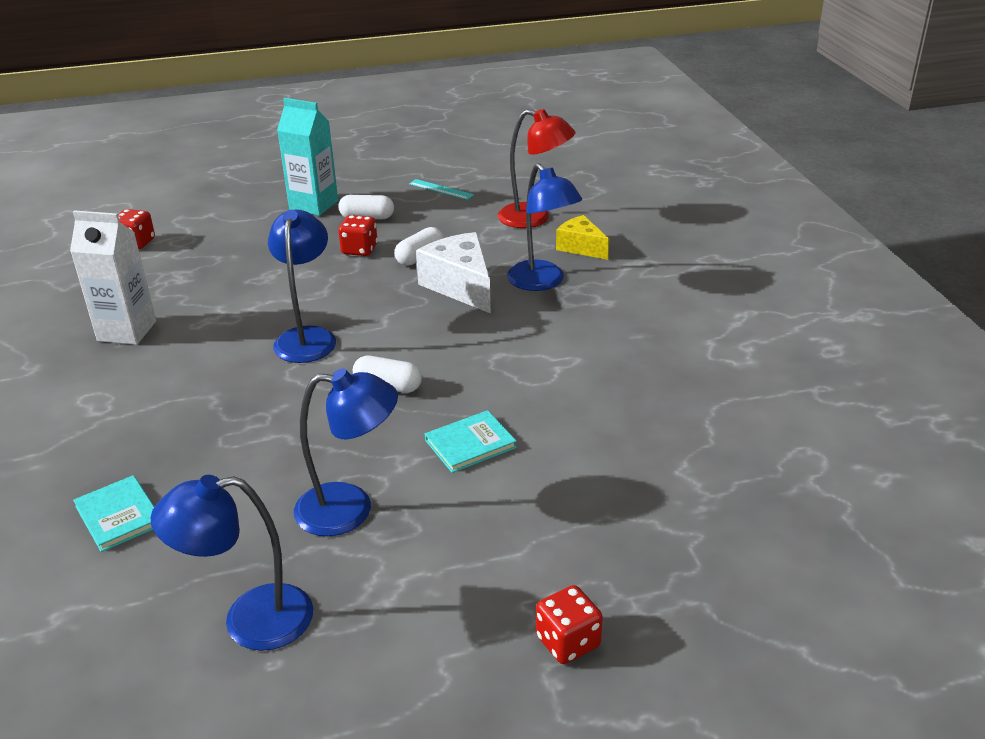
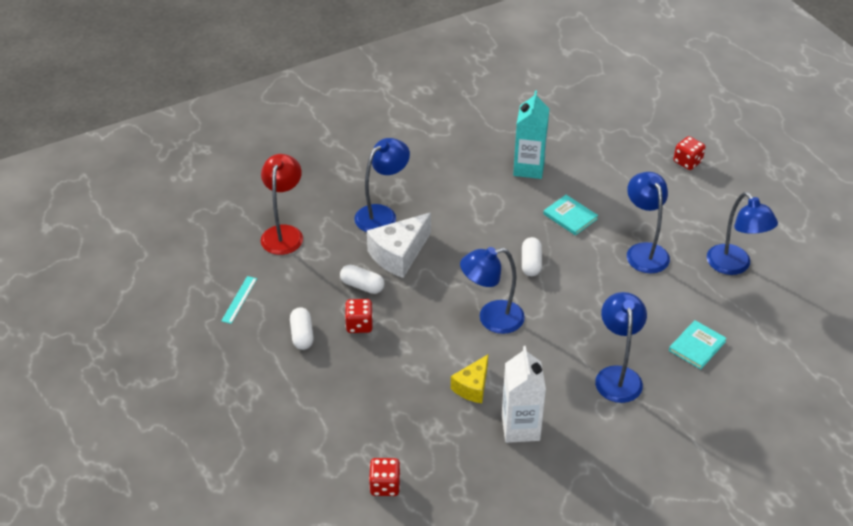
camera: 105 degrees left, 10 degrees up
(134, 421) = (617, 376): none -> blue lamp
(313, 205) = (285, 379): turquoise carton -> turquoise carton (529, 168)
(581, 247) = (326, 202): yellow cheese -> yellow cheese (472, 387)

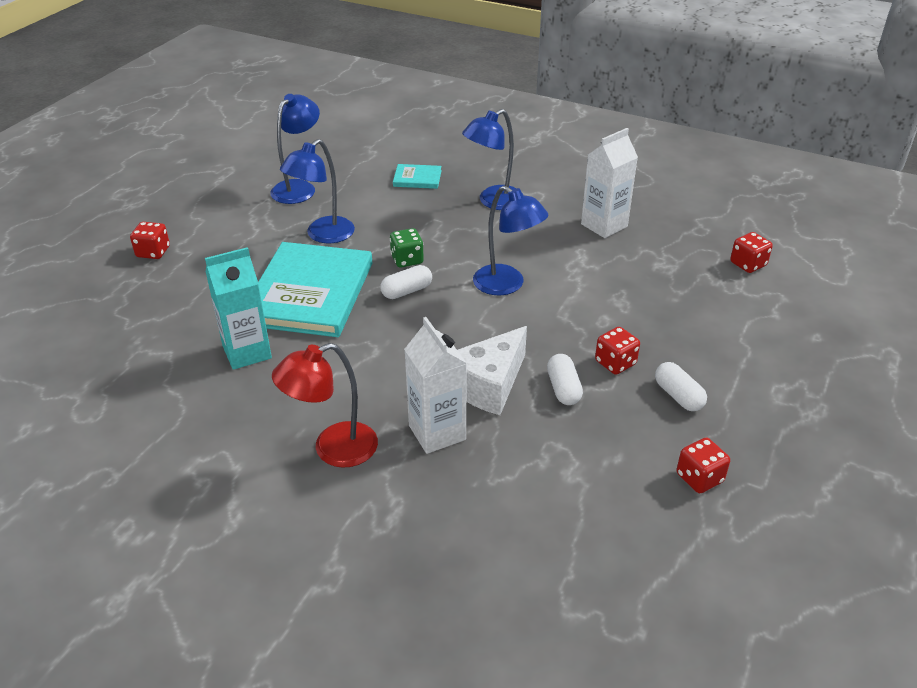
camera: 125 degrees left, 5 degrees down
(239, 299) = (699, 478): turquoise ruler -> red dice
(284, 233) = (558, 506): red lamp -> red lamp (333, 449)
(302, 335) = (678, 396): white capsule -> white capsule turned 75 degrees counterclockwise
(382, 214) = (437, 432): blue lamp -> white carton
(399, 254) = (488, 385): white cheese -> white cheese turned 120 degrees clockwise
(472, 387) = (596, 263): yellow cheese -> none
(570, 216) = (310, 293): turquoise book -> turquoise book, size x2.31
(571, 281) = (407, 260): none -> green dice

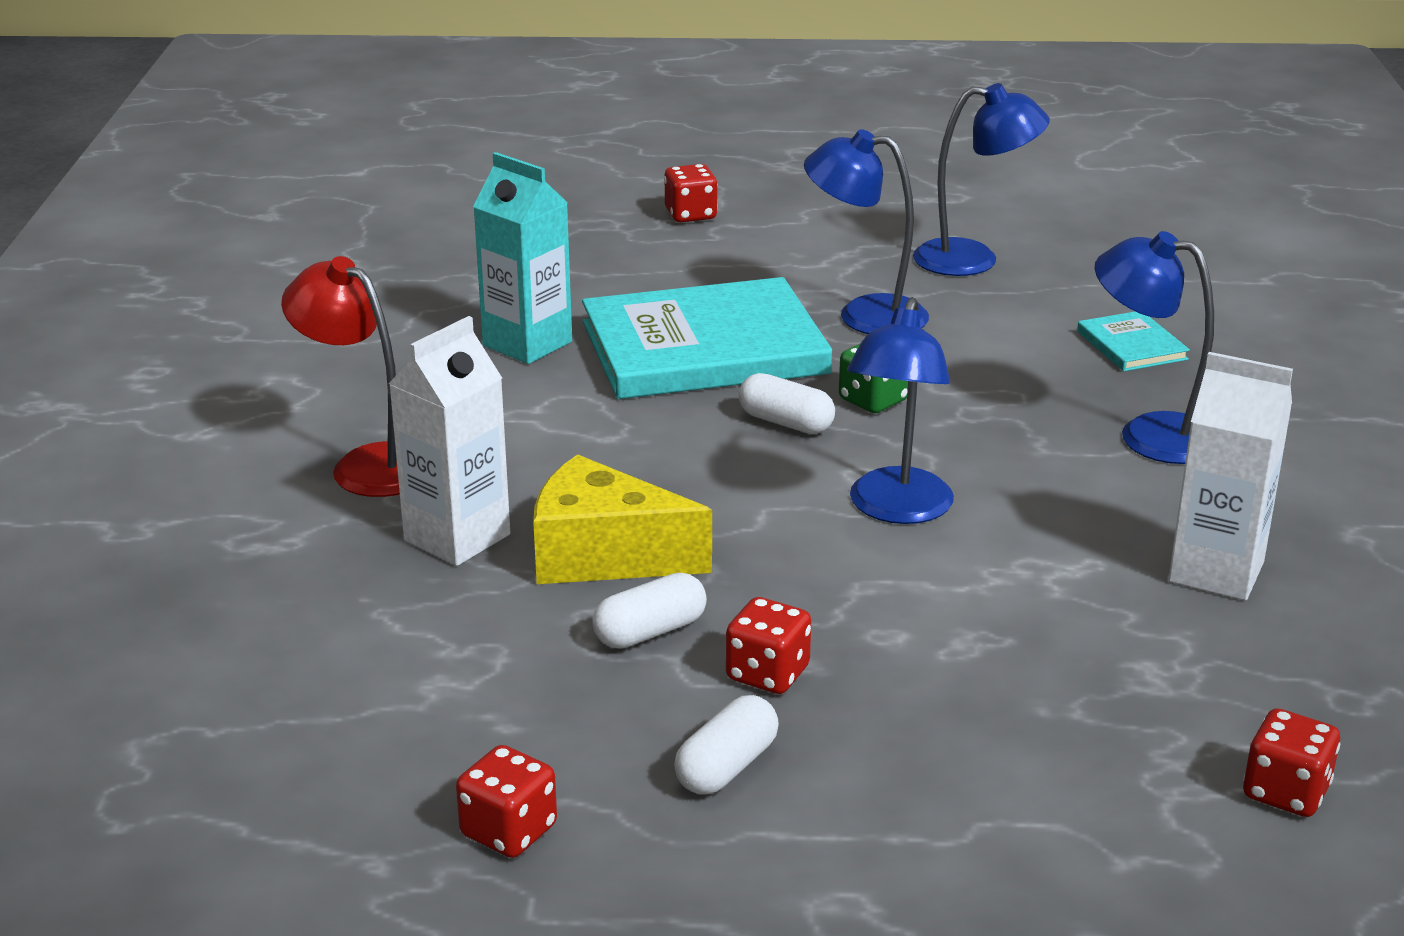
camera: 65 degrees right, 10 degrees down
(488, 385) = (604, 556): white cheese -> yellow cheese

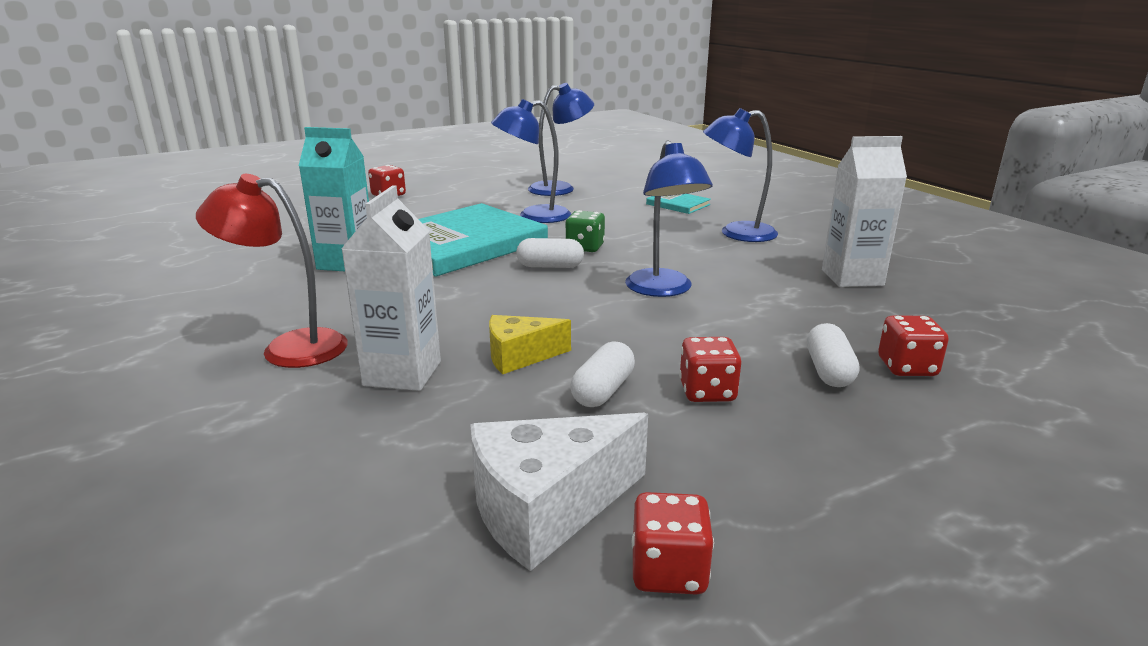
camera: 30 degrees left, 5 degrees down
(460, 736) = (546, 508): none -> white cheese
(604, 556) = (520, 356): yellow cheese -> yellow cheese, size x0.63
(726, 766) = (759, 458): white capsule -> white capsule (828, 371)
(1285, 792) = (1046, 363): red dice -> red dice (907, 367)

